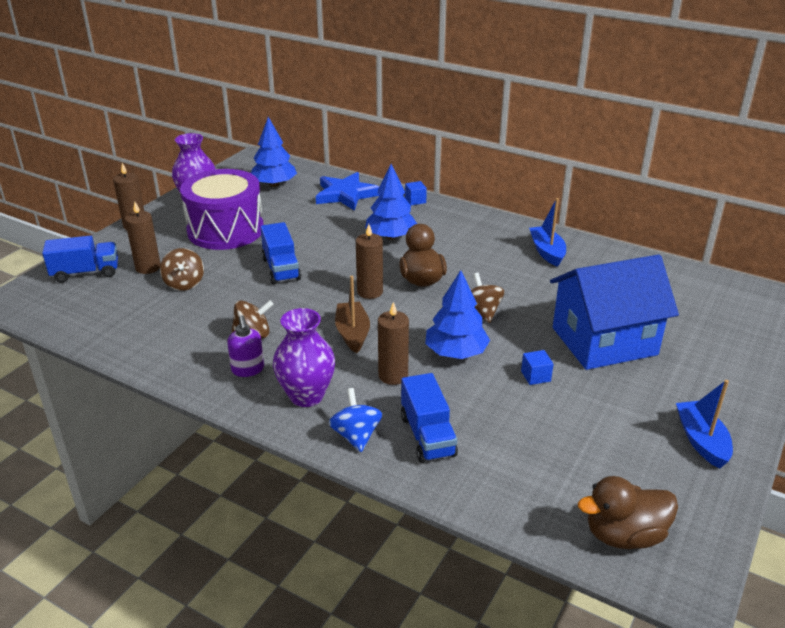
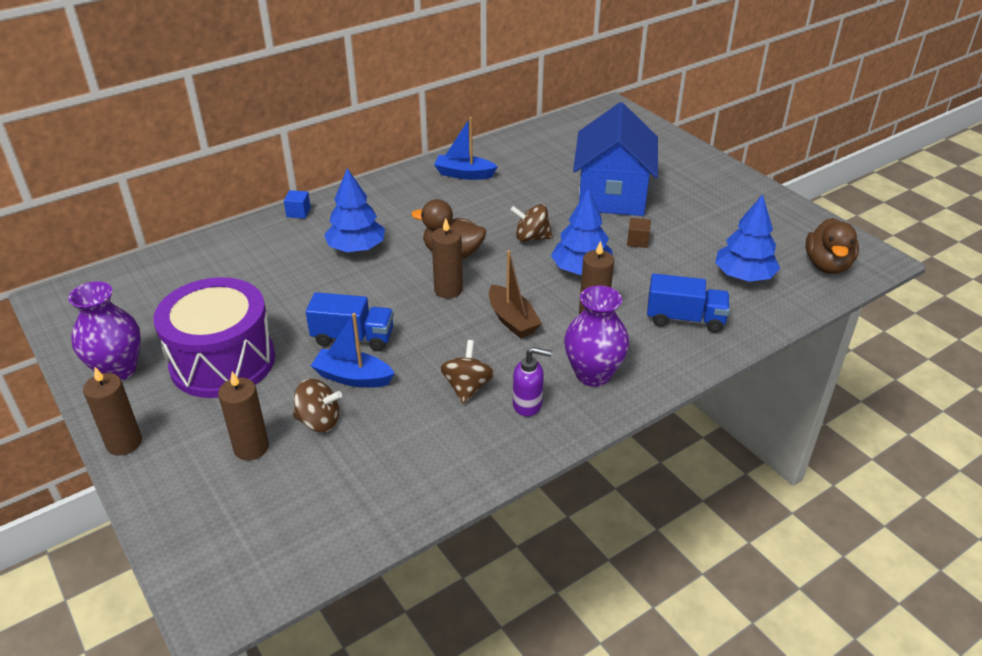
camera: 65 degrees left, 5 degrees up
(86, 273) = (209, 513): blue truck -> none
(274, 184) = (148, 297): blue tree -> blue tree (744, 276)
(346, 195) = (236, 252): blue star -> none
(352, 333) = (512, 320): brown boat -> brown boat turned 135 degrees counterclockwise
(356, 436) = (666, 359): blue spinning top -> none
(535, 376) = (637, 241): blue cube -> brown cube
(701, 441) = (747, 200): blue boat -> blue boat (353, 377)

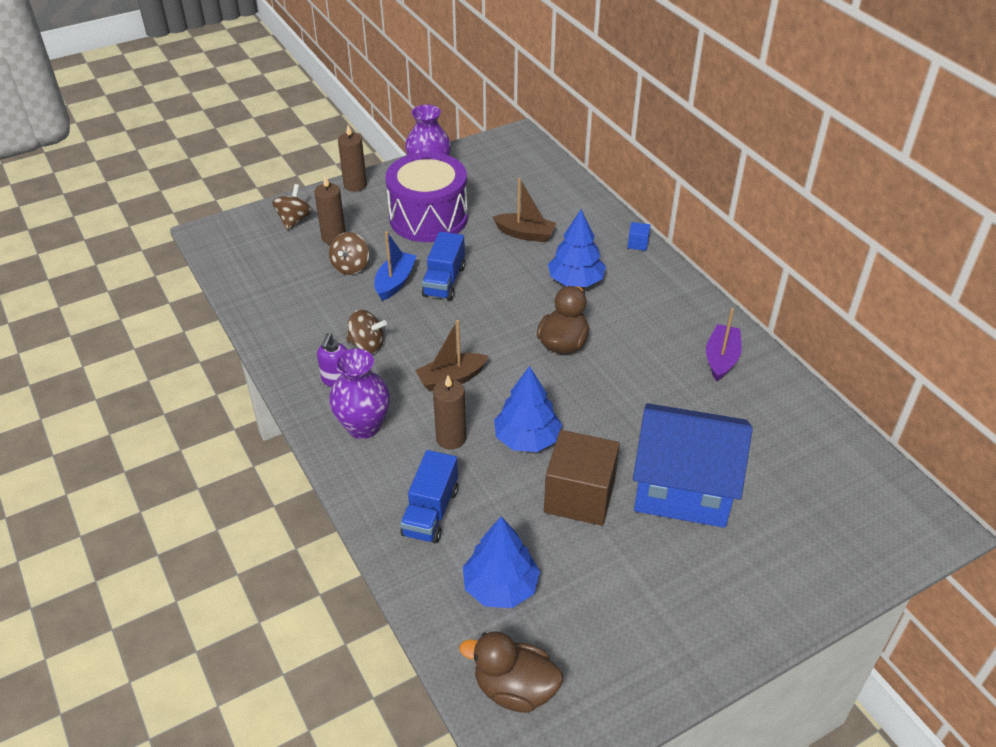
camera: 95 degrees right, 5 degrees up
(270, 283) = (525, 234): none -> brown boat
(448, 290) = (503, 338): brown candle -> none
(464, 174) = (721, 359): blue boat -> purple boat
(531, 238) = (589, 404): brown spinning top -> brown spinning top (294, 220)
(637, 241) = (579, 496): brown cube -> brown cube, size x2.45

